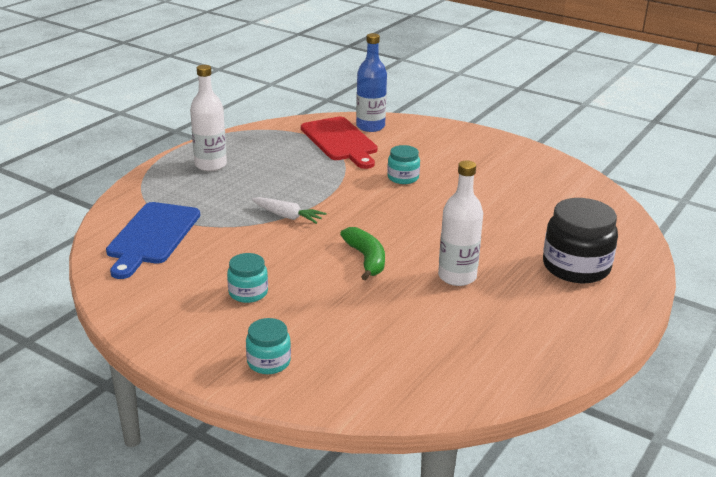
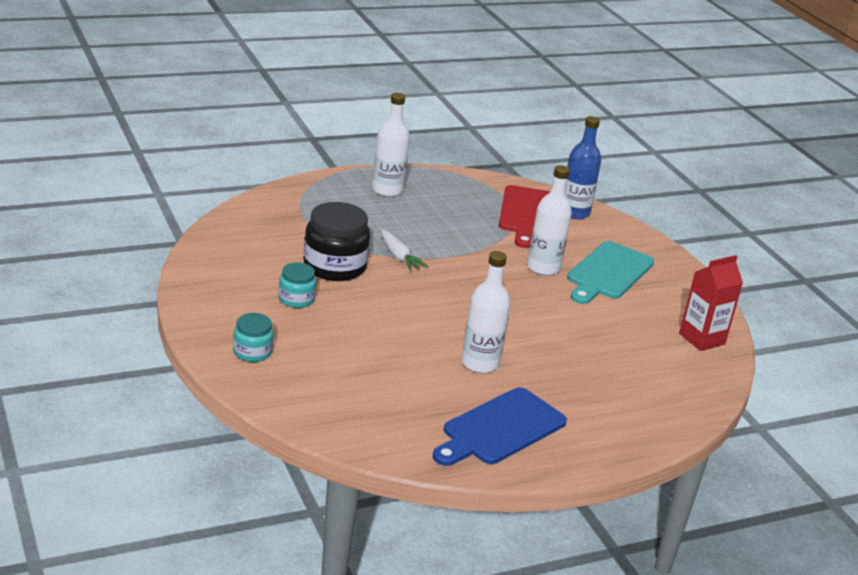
camera: 30 degrees right, 0 degrees up
(152, 236) = (274, 227): blue cutting board -> blue cutting board (500, 429)
(366, 259) = (421, 317): green banana -> none
(403, 177) = (543, 268): turquoise jar -> white bottle
(450, 162) = (608, 273): none -> turquoise cutting board
(570, 183) = (702, 339): none -> red carton
(576, 267) = (599, 405): black jar -> black jar (334, 267)

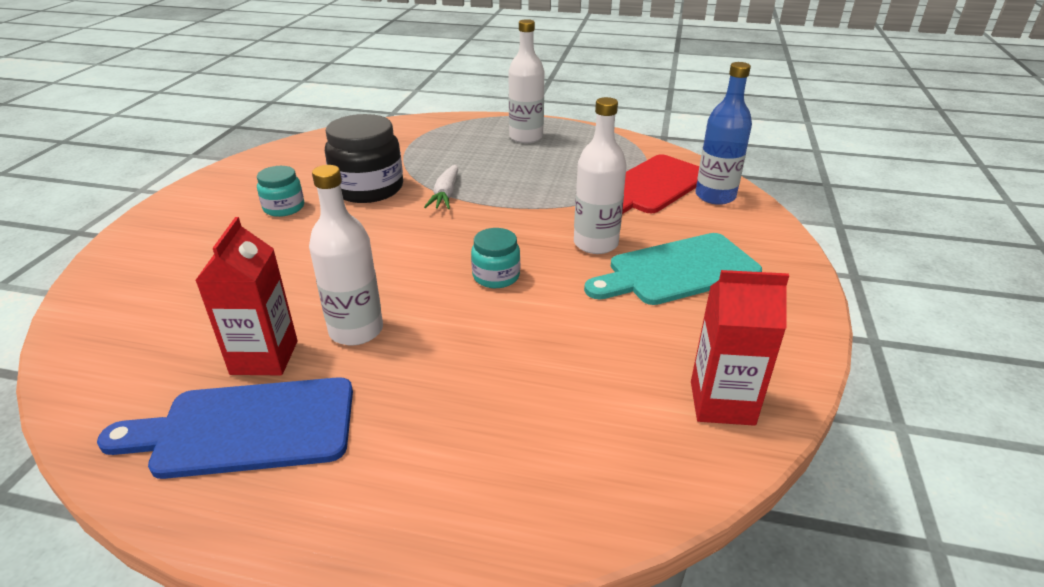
camera: 40 degrees right, 5 degrees up
(252, 352) = (160, 244): turquoise jar -> turquoise jar (496, 276)
(451, 395) = (264, 357): none -> red carton

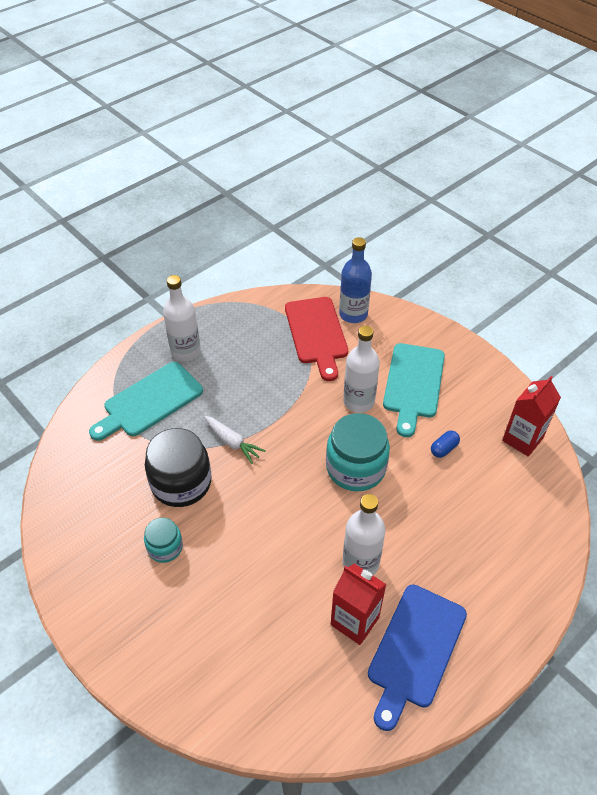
camera: 55 degrees left, 15 degrees up
(446, 143) = (149, 401): none -> turquoise cutting board
(496, 276) = (356, 468): turquoise jar -> turquoise jar, size x1.82
(607, 332) = (444, 449): none -> blue capsule

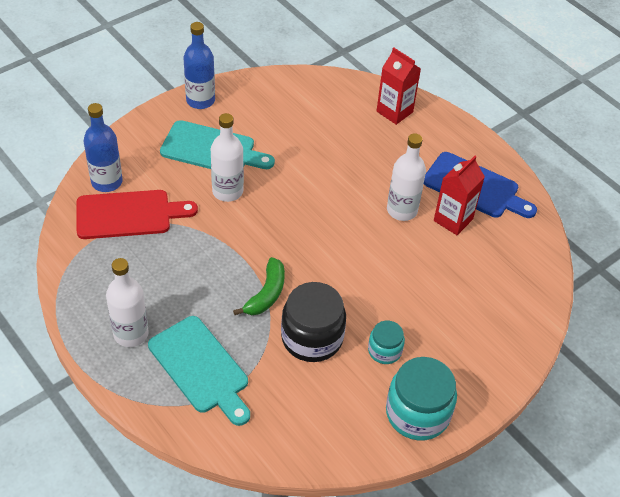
camera: 90 degrees left, 0 degrees up
(232, 442) = (266, 294): white carrot -> green banana
(356, 468) = (305, 202): turquoise jar -> turquoise jar (417, 413)
(444, 449) = (290, 140): blue capsule -> none
(481, 368) = (200, 100): none -> blue bottle
(522, 439) = (285, 90): red carton -> red carton (394, 111)

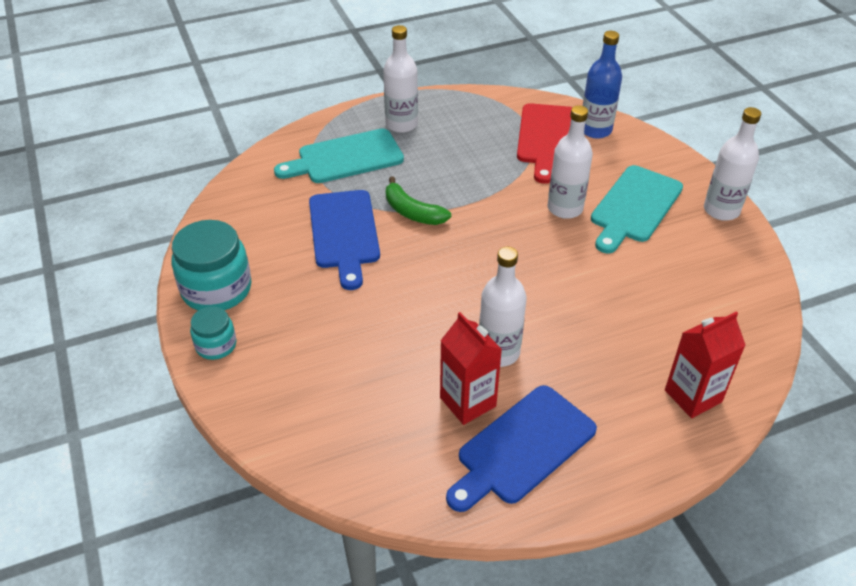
camera: 110 degrees right, 5 degrees down
(200, 100) = (721, 210): blue bottle -> white bottle
(312, 338) = (344, 233): black jar -> blue cutting board
(384, 350) = (302, 283): turquoise jar -> turquoise jar (216, 345)

